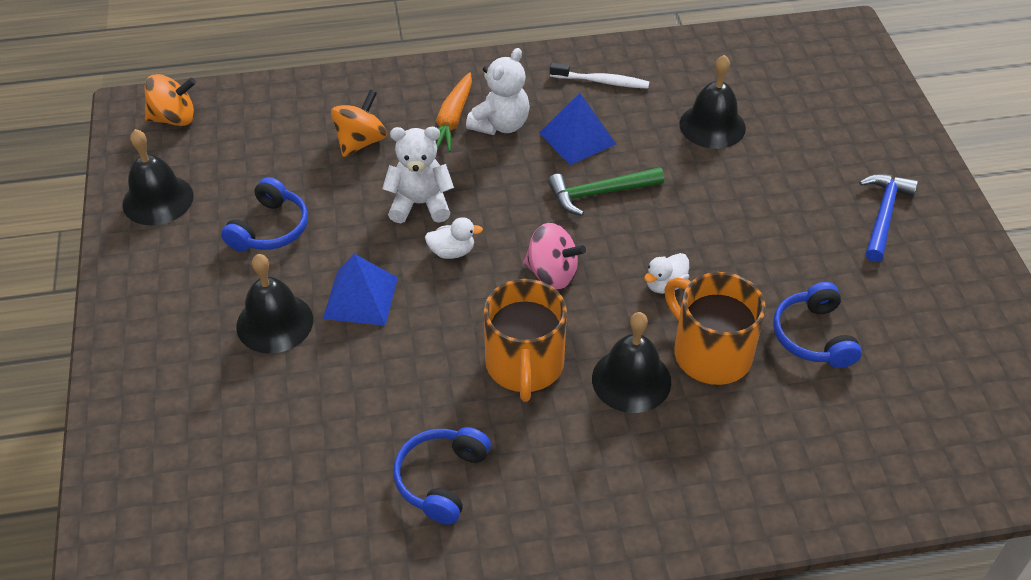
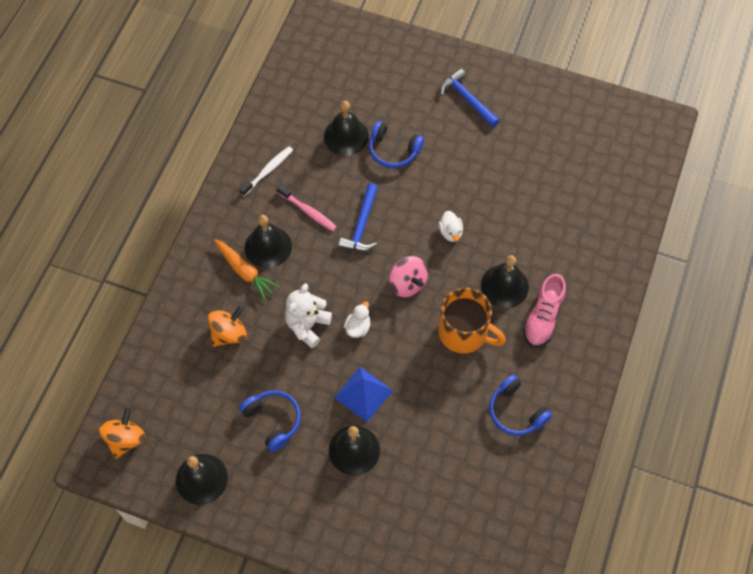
camera: 60 degrees left, 15 degrees up
(360, 142) = (229, 333): orange spinning top -> orange spinning top turned 75 degrees clockwise
(500, 125) = (268, 246): white teddy bear -> black bell
(552, 273) = (407, 284): pink spinning top -> pink spinning top turned 90 degrees clockwise
(577, 138) = (308, 211): blue pyramid -> pink toothbrush
(599, 193) = (362, 225): green hammer -> blue hammer
(616, 448) = (543, 318): none -> pink shoe
(710, 353) = (509, 239): orange mug -> none
(813, 336) = (526, 185): blue headphones -> blue headphones (393, 150)

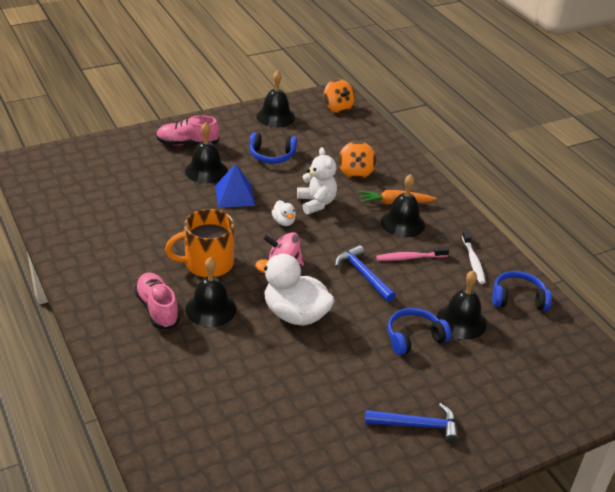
camera: 130 degrees right, 25 degrees down
(331, 509) = (187, 143): none -> pink shoe
(450, 232) = (295, 314): white duck -> white duck, size x2.18
(516, 411) = (119, 245): blue headphones -> blue headphones (518, 298)

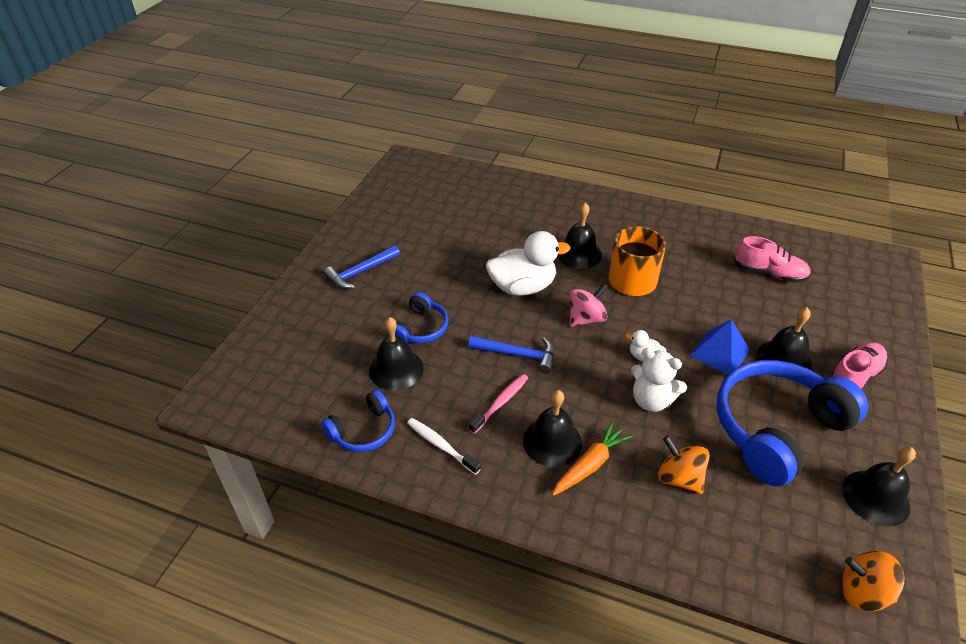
camera: 140 degrees right, 5 degrees up
(157, 309) = (607, 232): pink shoe -> pink shoe (769, 273)
(271, 155) = (776, 429): blue headphones -> blue headphones, size x1.99

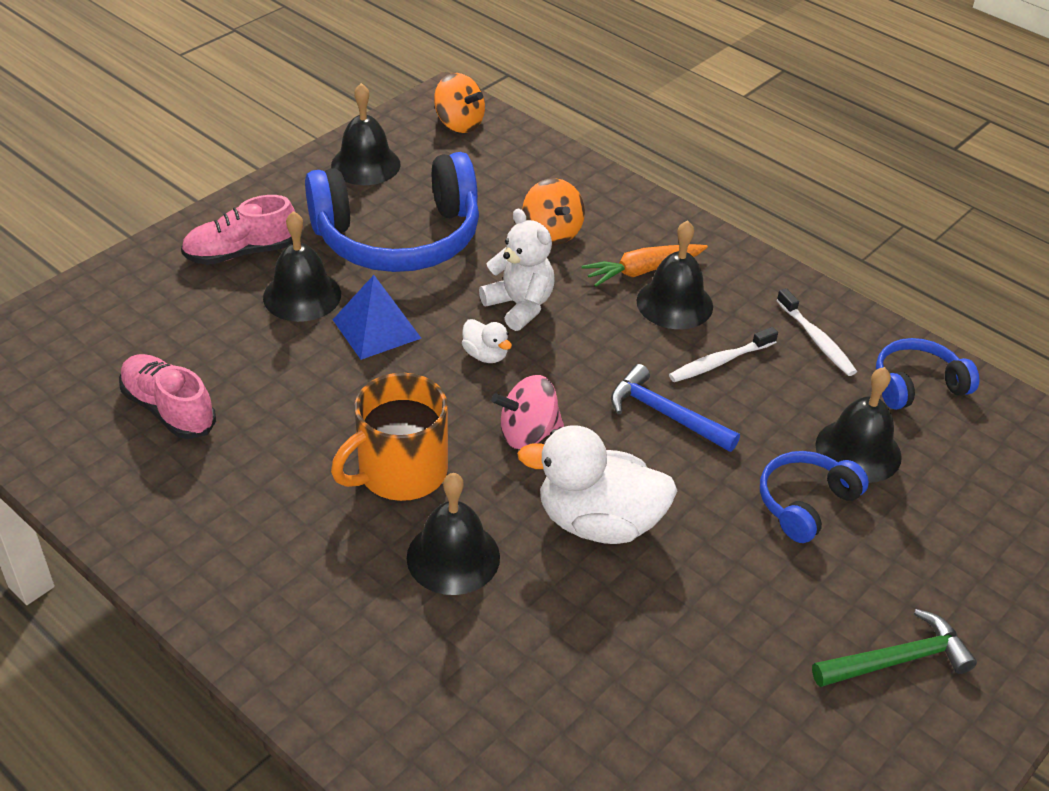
camera: 160 degrees left, 0 degrees up
(360, 272) = (897, 659): blue hammer -> green hammer
(501, 403) = (719, 362): pink toothbrush -> white toothbrush

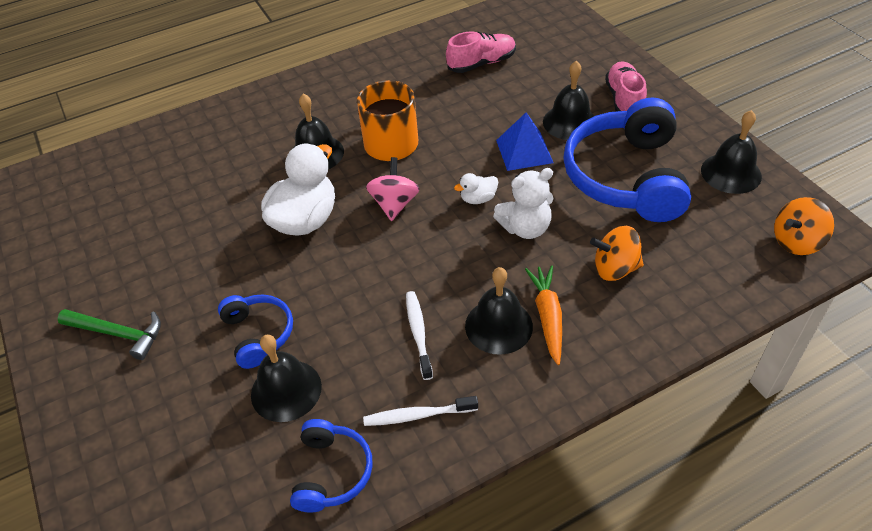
camera: 115 degrees right, 5 degrees up
(665, 414) = (379, 281): blue hammer -> none
(897, 659) = (118, 333): green hammer -> green hammer turned 75 degrees counterclockwise

